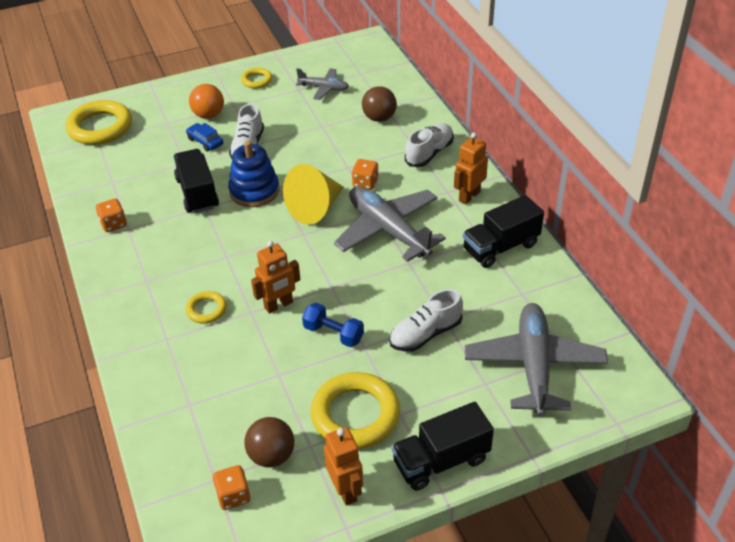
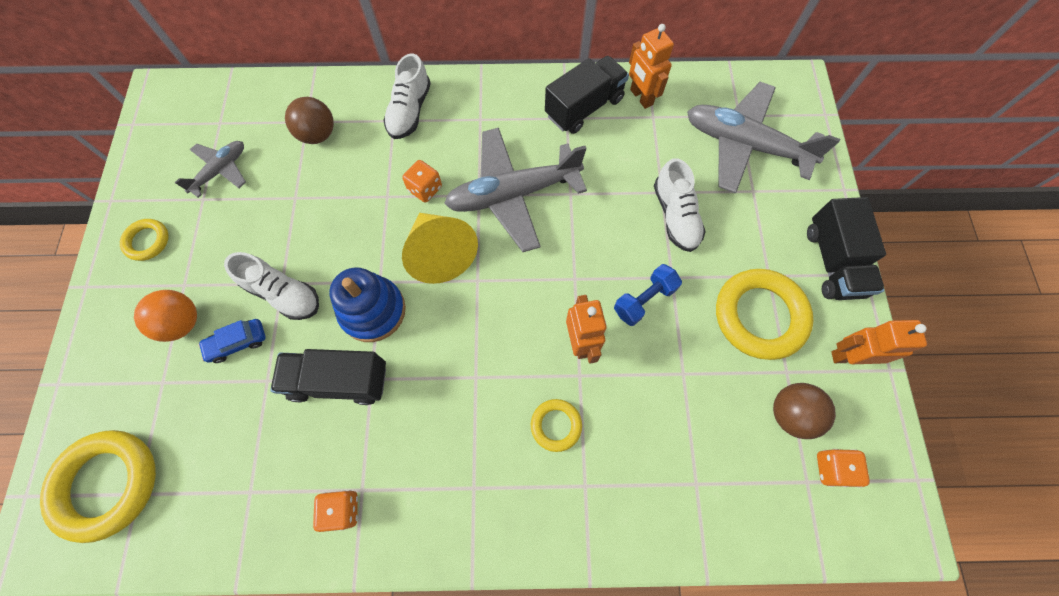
camera: 70 degrees left, 25 degrees up
(429, 153) = (409, 111): white shoe -> white shoe turned 135 degrees counterclockwise
(469, 196) = (497, 103): orange robot -> orange robot (641, 97)
(500, 247) = (584, 107): black truck -> black truck turned 120 degrees counterclockwise

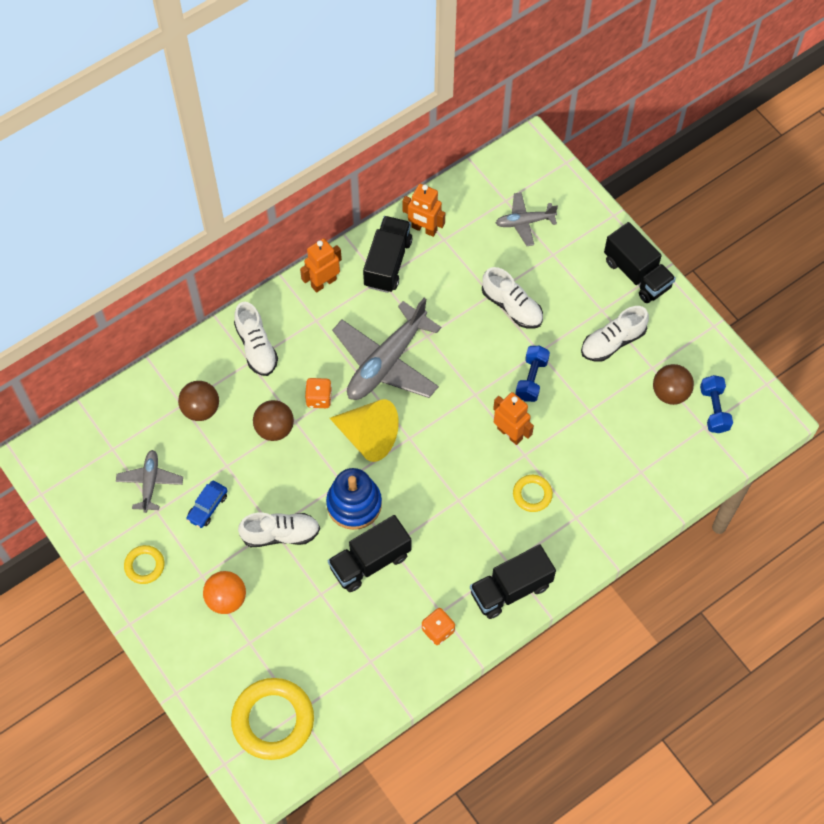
camera: 35 degrees left, 5 degrees down
(237, 343) = (278, 585): blue car -> blue car (207, 507)
(363, 191) = (274, 428): none -> brown ball
(453, 519) = (510, 589): none -> black truck
(745, 145) = (524, 222): grey plane -> grey plane, size x0.53
(759, 316) = (612, 342): yellow ring -> white shoe
(832, 468) = (714, 409): orange dice -> blue dumbbell
(848, 356) = (683, 333): orange robot -> orange robot (323, 282)

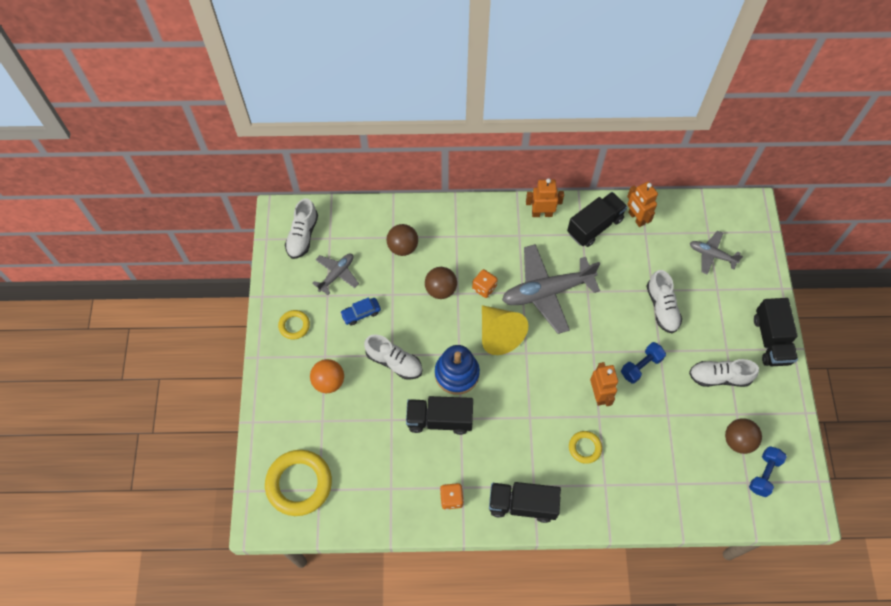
camera: 35 degrees right, 0 degrees up
(256, 347) = (467, 229): white shoe -> white shoe (302, 235)

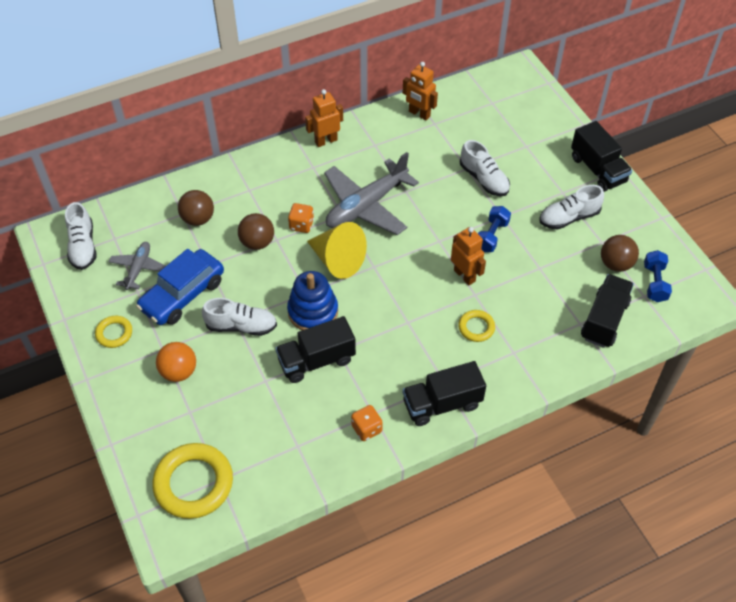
camera: 25 degrees left, 10 degrees down
(361, 313) = (183, 295): blue car -> blue car, size x2.04
(595, 226) = (383, 134): black truck -> black truck (604, 320)
(712, 255) = (505, 120): grey plane -> none

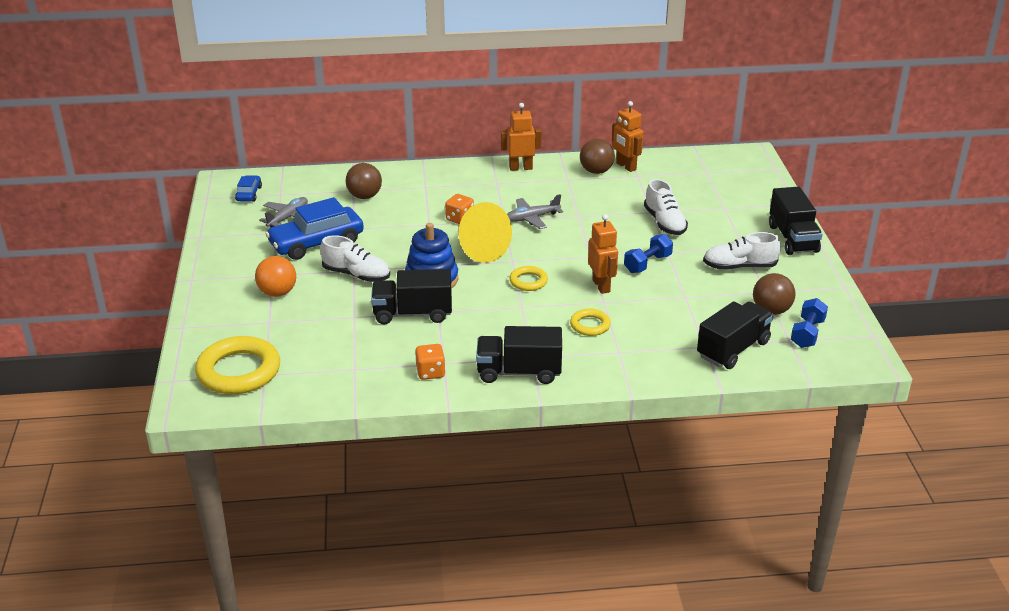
camera: 20 degrees right, 20 degrees down
(83, 246) = (249, 194): white shoe -> blue car
(114, 333) = (237, 255): yellow ring -> yellow ring (528, 281)
(257, 242) = (409, 222): brown ball -> brown ball (596, 171)
(366, 206) = (532, 218): grey plane -> grey plane, size x0.53

